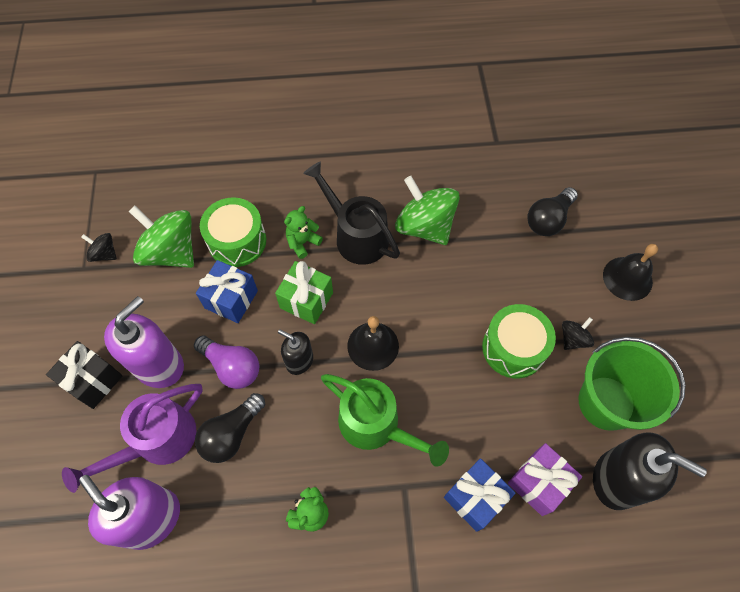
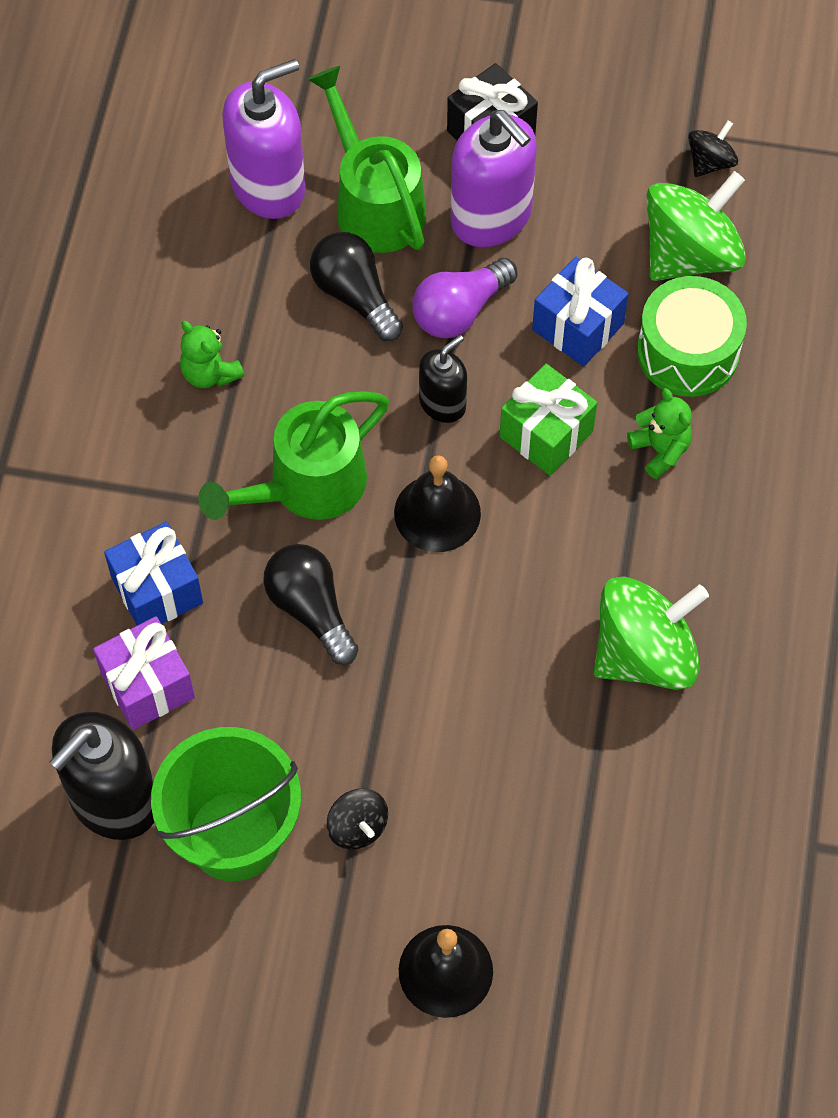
camera: 105 degrees right, 0 degrees up
(157, 441) = (373, 203): purple watering can -> green watering can
(356, 235) = (653, 536): black watering can -> none
(513, 348) = (370, 725): green drum -> none
(548, 220) = (605, 877): black light bulb -> black light bulb (311, 609)

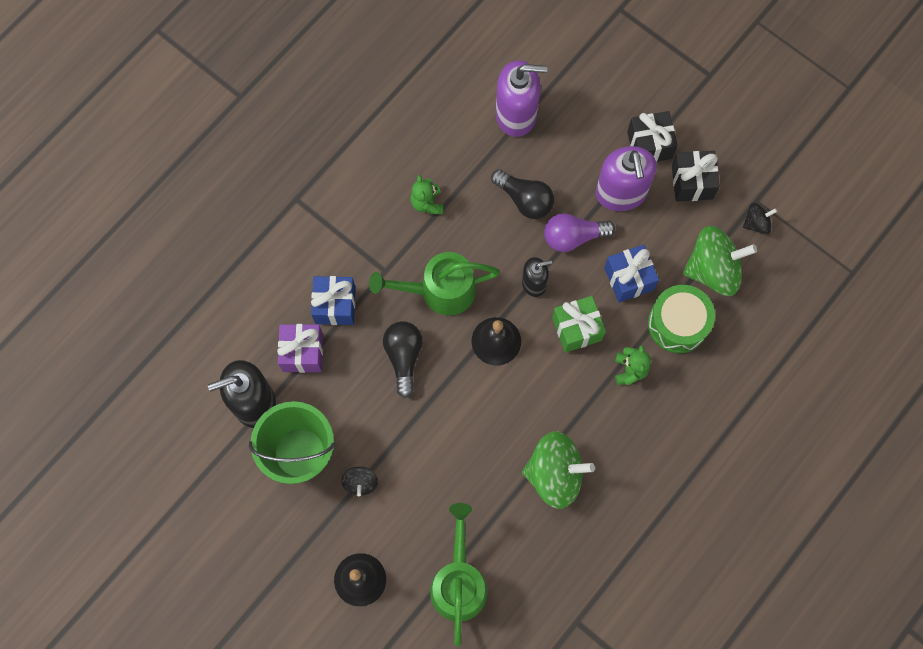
camera: 30 degrees right, 10 degrees up
(355, 295) = (524, 199): black light bulb -> black light bulb turned 135 degrees clockwise
(373, 203) = (565, 152): green watering can -> green watering can (459, 581)
(584, 153) = (692, 182): none -> black gift

